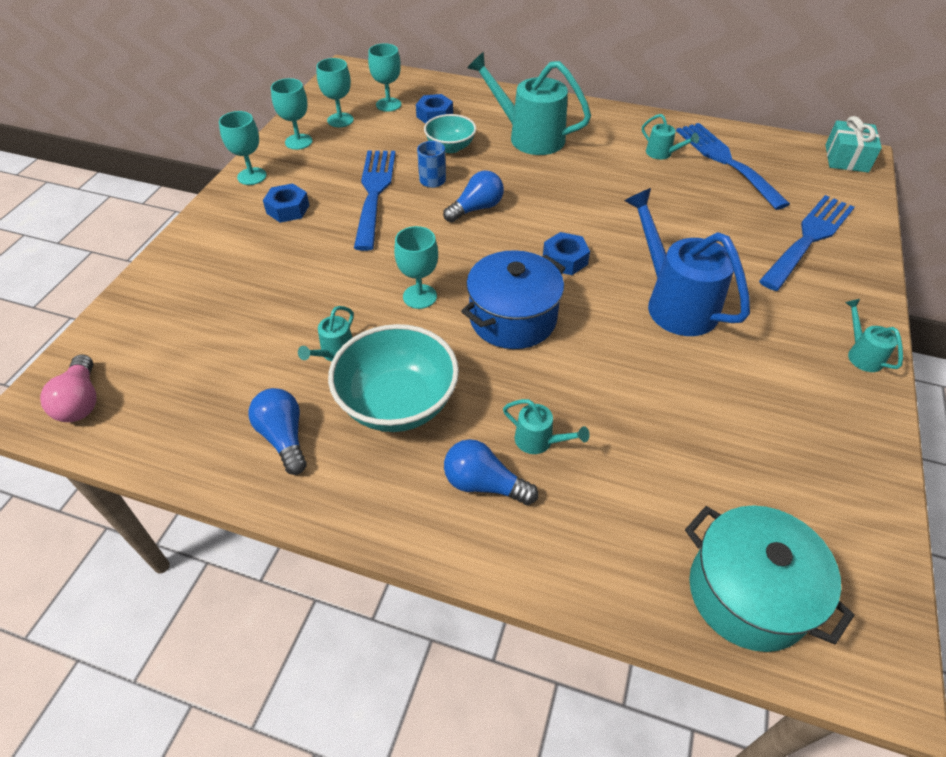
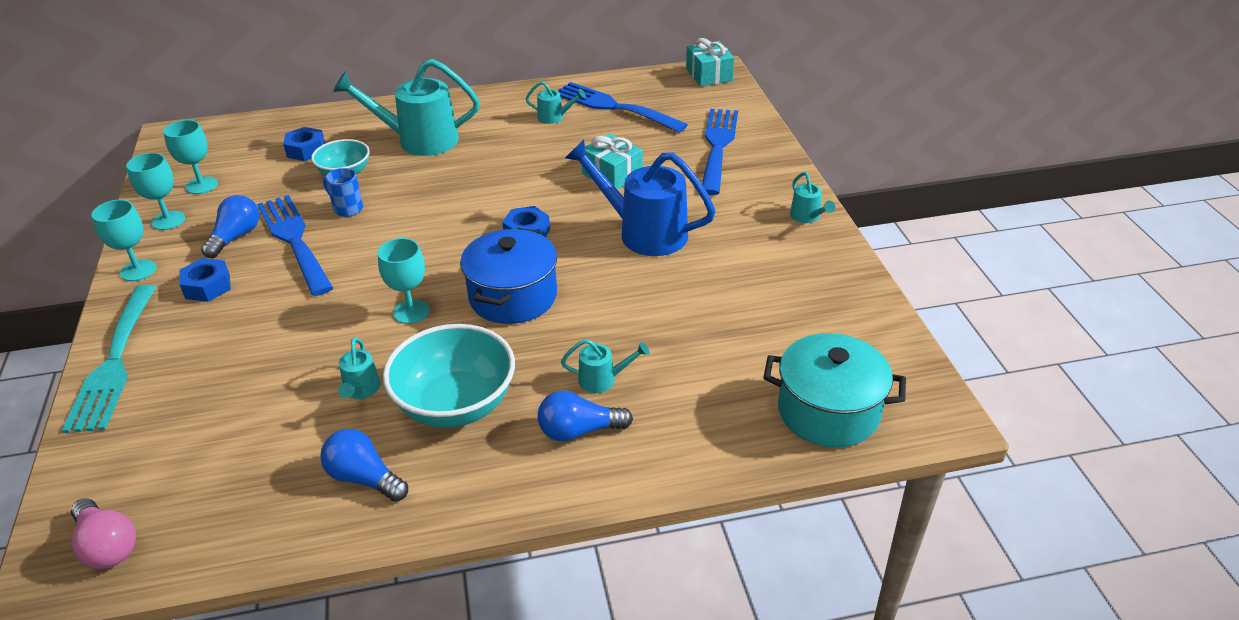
camera: 30 degrees left, 10 degrees down
(186, 248) = (114, 363): none -> turquoise fork
(388, 104) = (246, 155): turquoise goblet -> none
(476, 208) = (412, 219): blue light bulb -> blue light bulb (236, 237)
(681, 230) = (612, 174): none -> turquoise gift
(861, 354) = (807, 217): turquoise watering can -> turquoise watering can turned 150 degrees counterclockwise

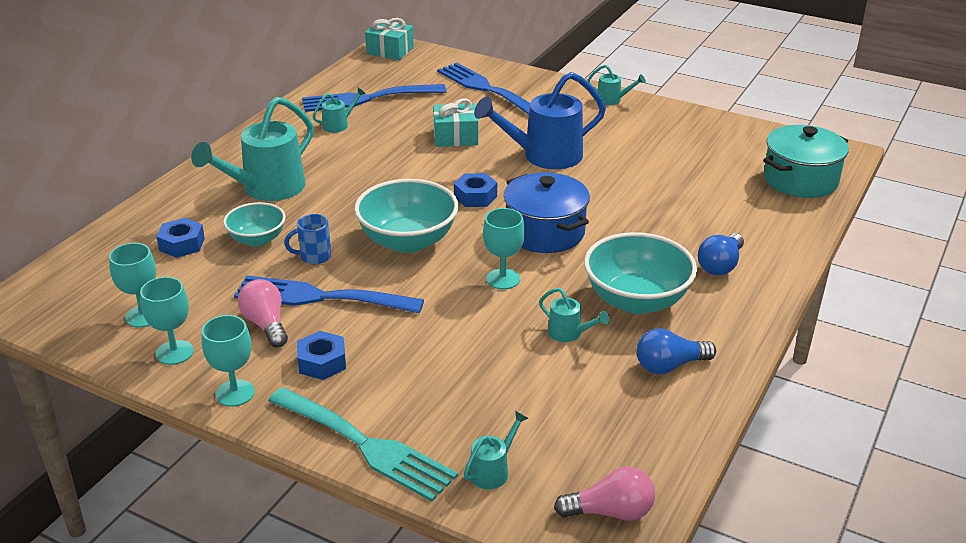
camera: 50 degrees left, 5 degrees down
(236, 237) = (266, 324): blue light bulb -> pink light bulb
(417, 237) = (408, 241): none -> turquoise bowl
(603, 380) = (681, 236): turquoise watering can -> turquoise watering can (493, 471)

